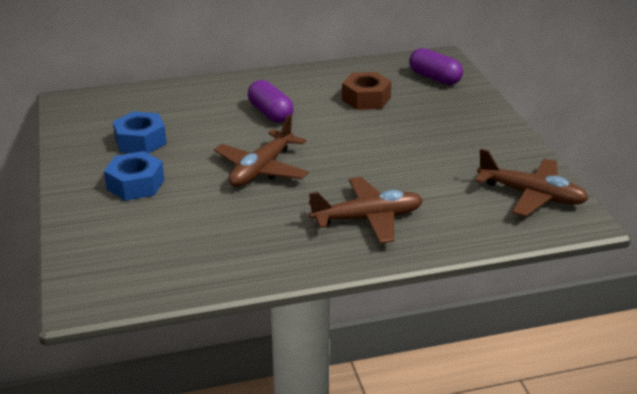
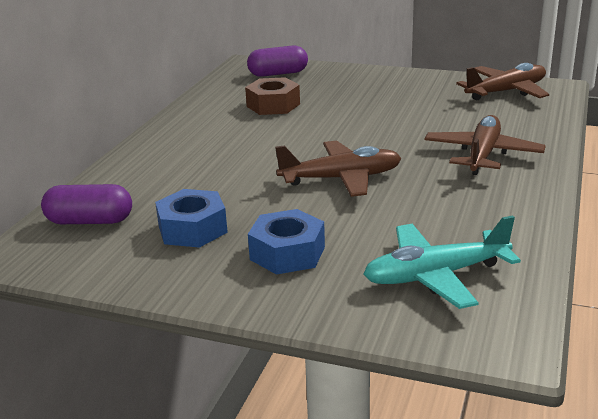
camera: 55 degrees left, 5 degrees down
(147, 249) = (436, 276): none -> turquoise plane
(262, 169) = (341, 178): brown plane -> brown plane turned 75 degrees counterclockwise
(270, 113) = (236, 149): purple capsule -> purple capsule (90, 221)

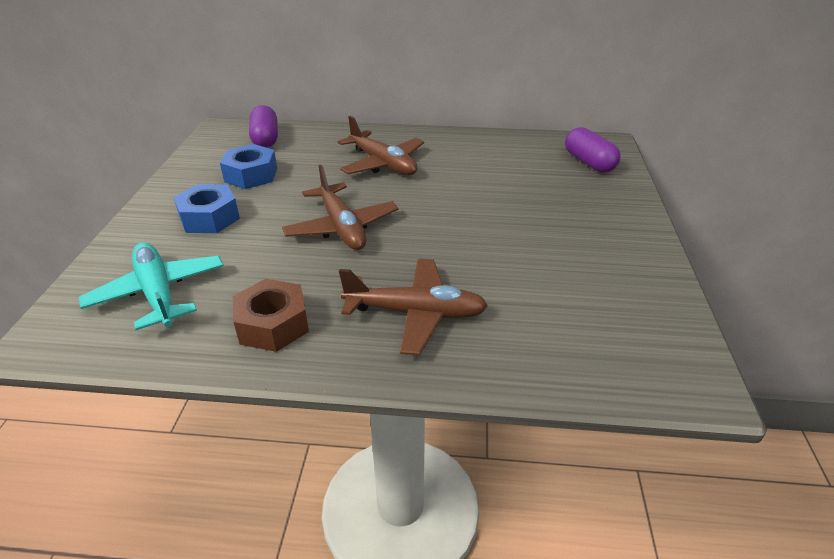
camera: 75 degrees right, 10 degrees up
(273, 105) = (501, 172): brown nut -> brown nut (273, 324)
(506, 91) = (640, 330): brown plane -> brown plane (383, 164)

